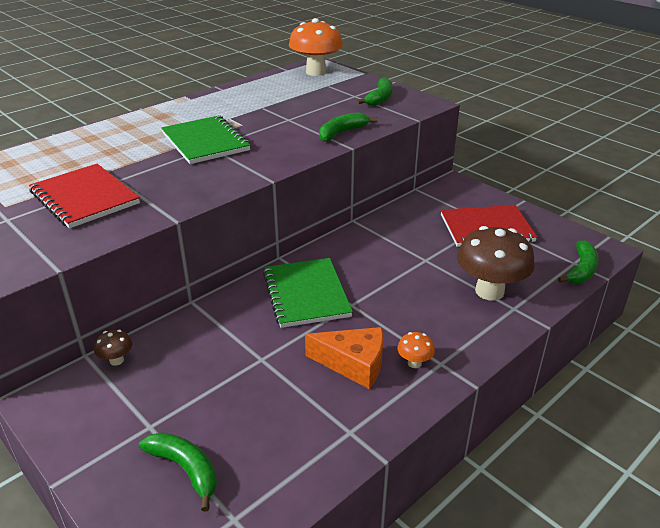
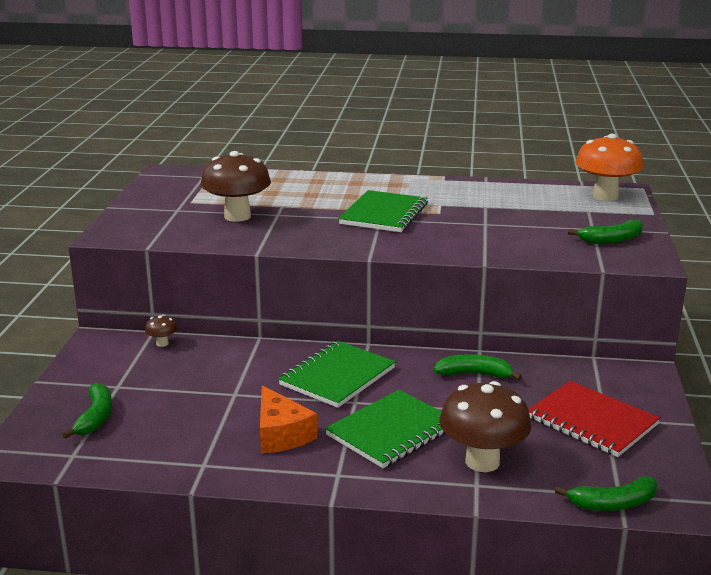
camera: 50 degrees right, 10 degrees down
(85, 198) = (237, 216): red notebook -> brown mushroom
(342, 133) = (505, 251): green banana -> green banana (474, 374)
(410, 309) = (391, 431): none -> green notebook
(414, 363) = (320, 461): orange mushroom -> none

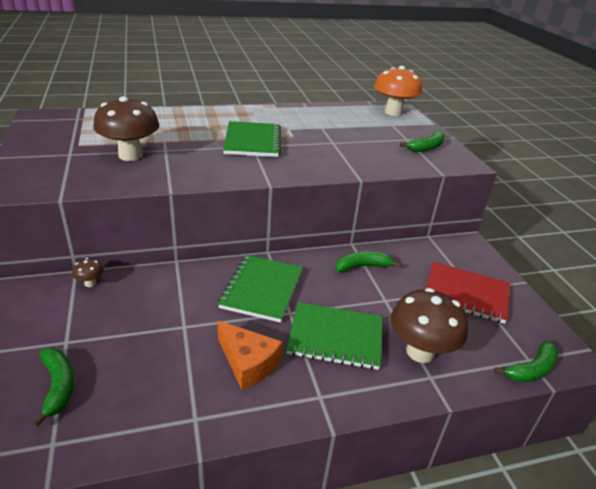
camera: 25 degrees left, 10 degrees up
(391, 431) = (335, 337): green notebook -> green notebook turned 75 degrees clockwise

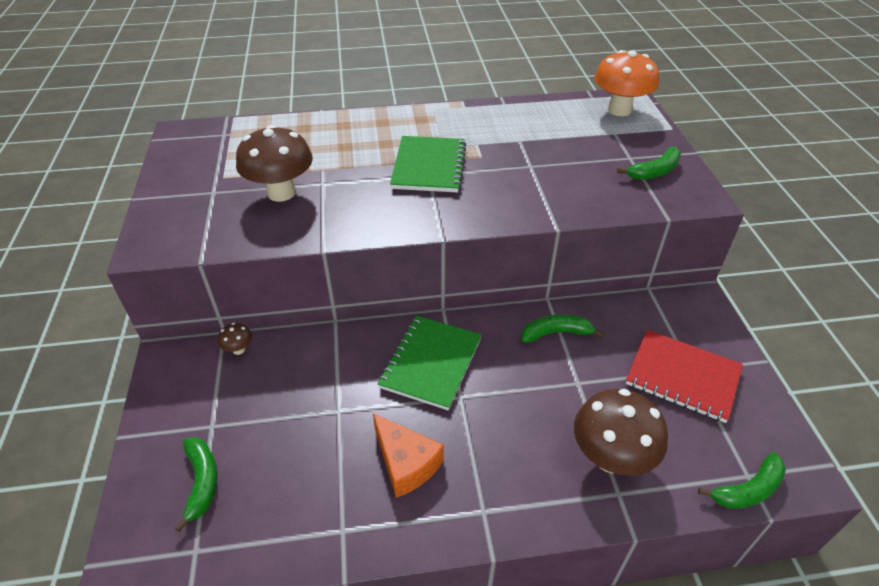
camera: 10 degrees right, 10 degrees up
(335, 337) = (510, 433): green notebook -> none

